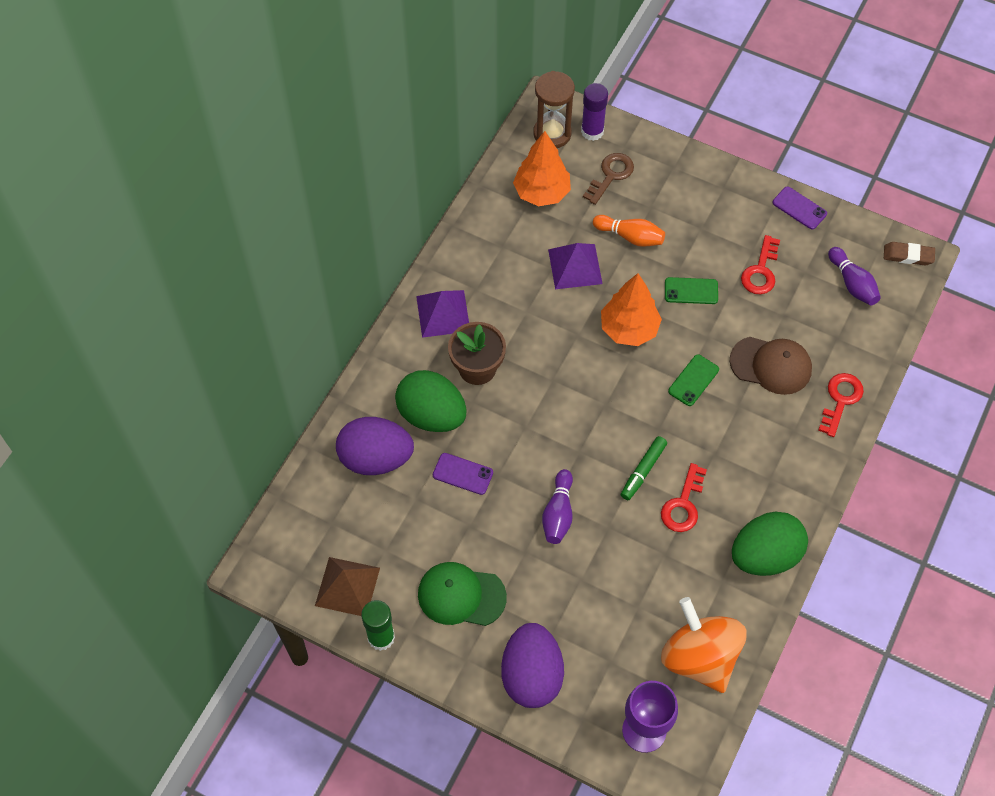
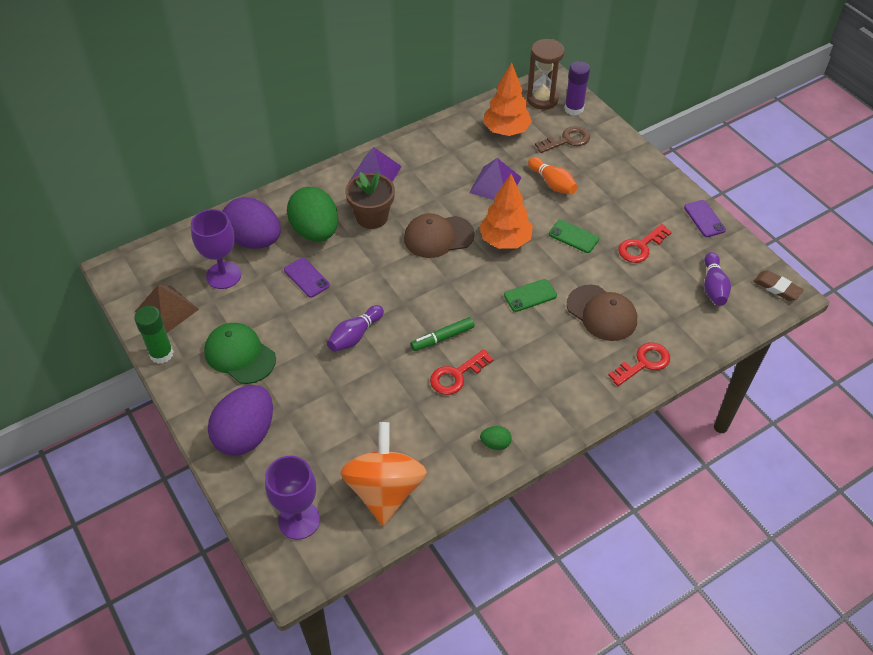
camera: 30 degrees right, 10 degrees down
(375, 516) = (223, 275): none -> purple goblet
(560, 358) = (438, 237): none -> brown cap
(764, 555) = (495, 444): green egg -> green egg, size x0.42

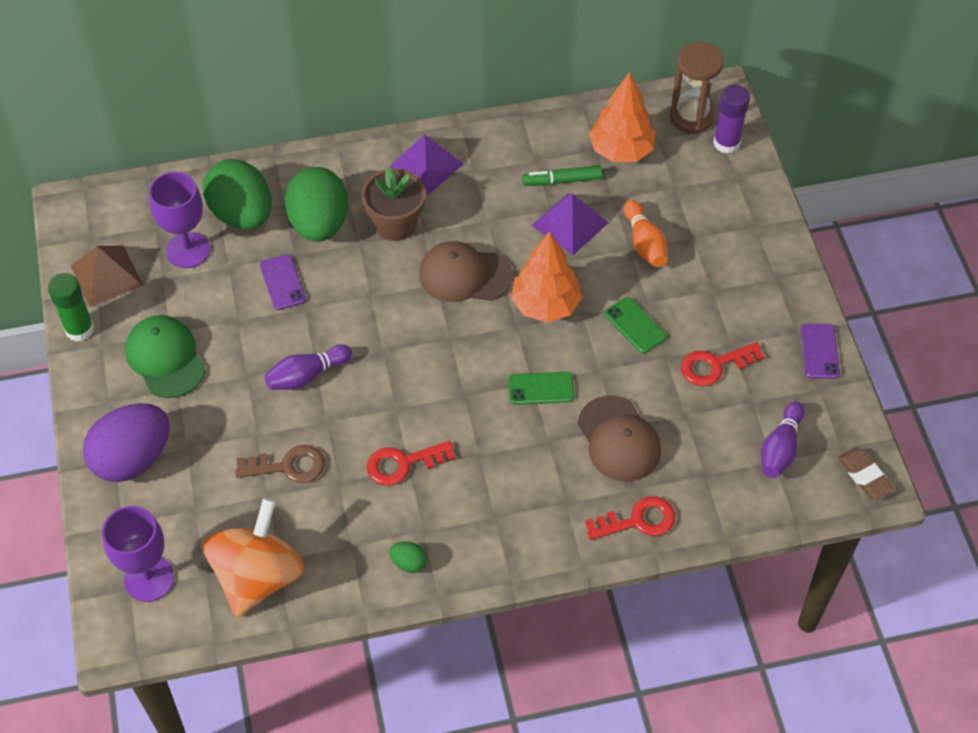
camera: 20 degrees right, 5 degrees up
(254, 240) = (242, 214): purple egg -> green egg
(443, 338) = (409, 410): green marker -> green marker (562, 181)
(567, 140) = (694, 186): brown key -> brown key (288, 466)

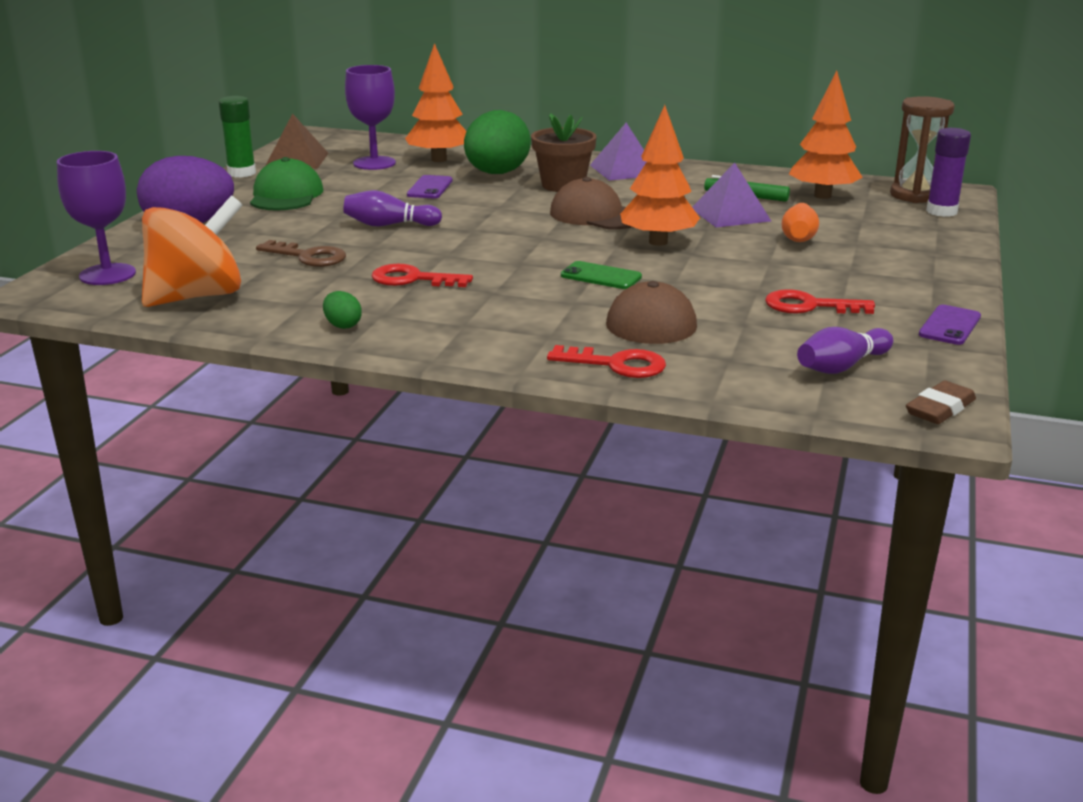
camera: 30 degrees right, 30 degrees down
(242, 214) = (439, 159): green egg -> orange tree
(635, 325) = (741, 269): green phone -> none
(864, 476) = (940, 409): brown eraser -> brown eraser turned 45 degrees clockwise

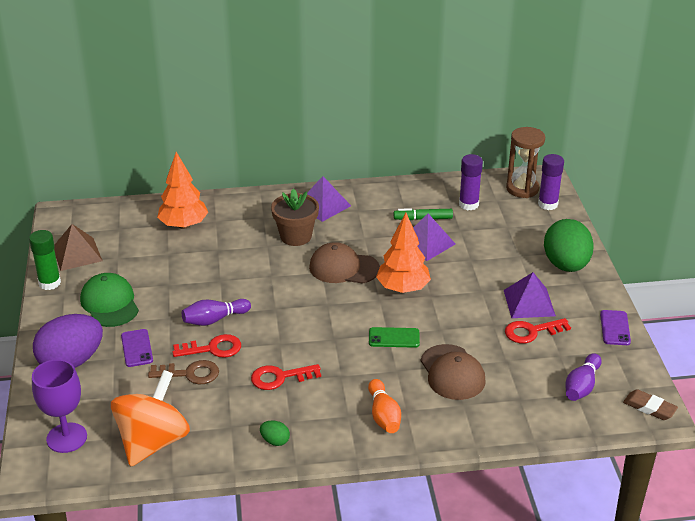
camera: 25 degrees left, 10 degrees up
(374, 163) = (140, 243): purple goblet -> none
(430, 188) = (206, 265): purple phone -> purple phone (137, 348)
(497, 173) = (239, 233): green egg -> green egg (566, 265)
(617, 364) = (463, 425): red key -> red key (213, 348)
(799, 236) = (482, 257): orange bowling pin -> orange bowling pin (383, 415)
(822, 196) = (468, 204): orange tree -> purple glue stick
(831, 282) = (529, 303): none -> purple pyramid
(940, 409) = (649, 408): brown eraser -> brown eraser turned 75 degrees counterclockwise

